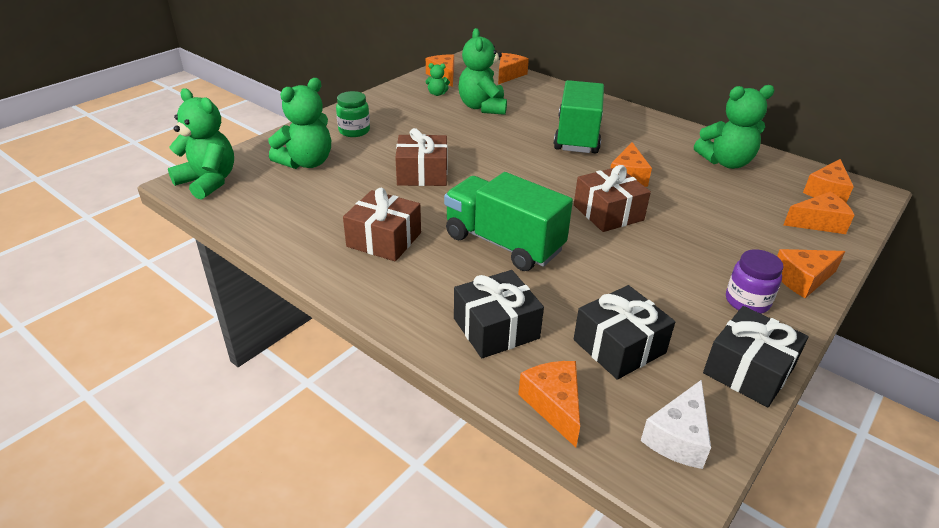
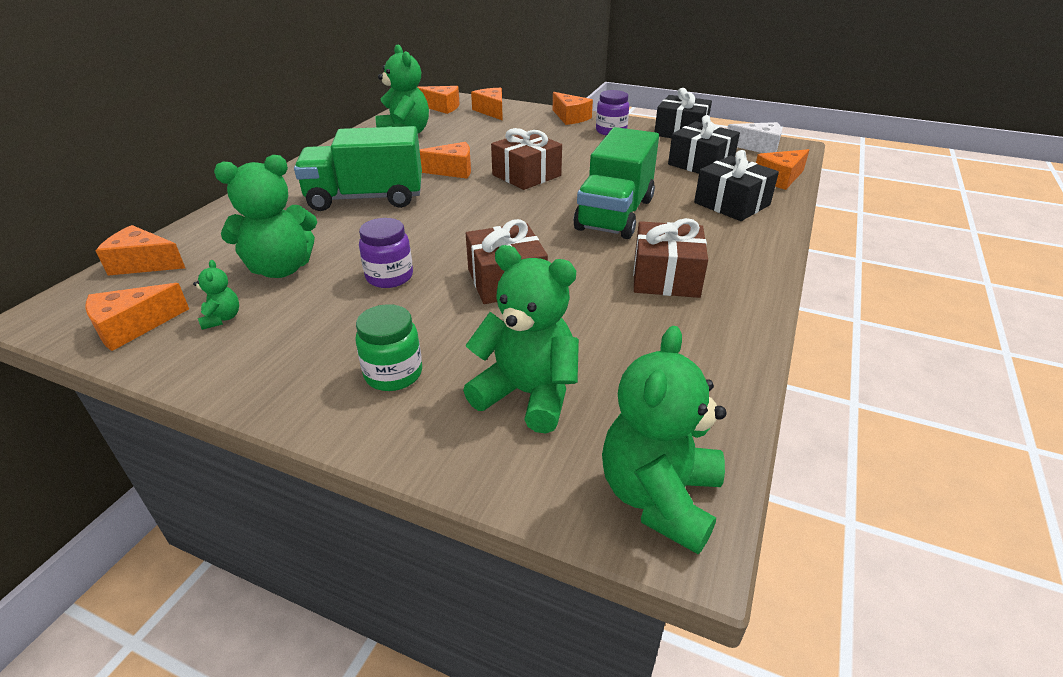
camera: 105 degrees left, 0 degrees up
(453, 137) = (389, 277): none -> purple jar

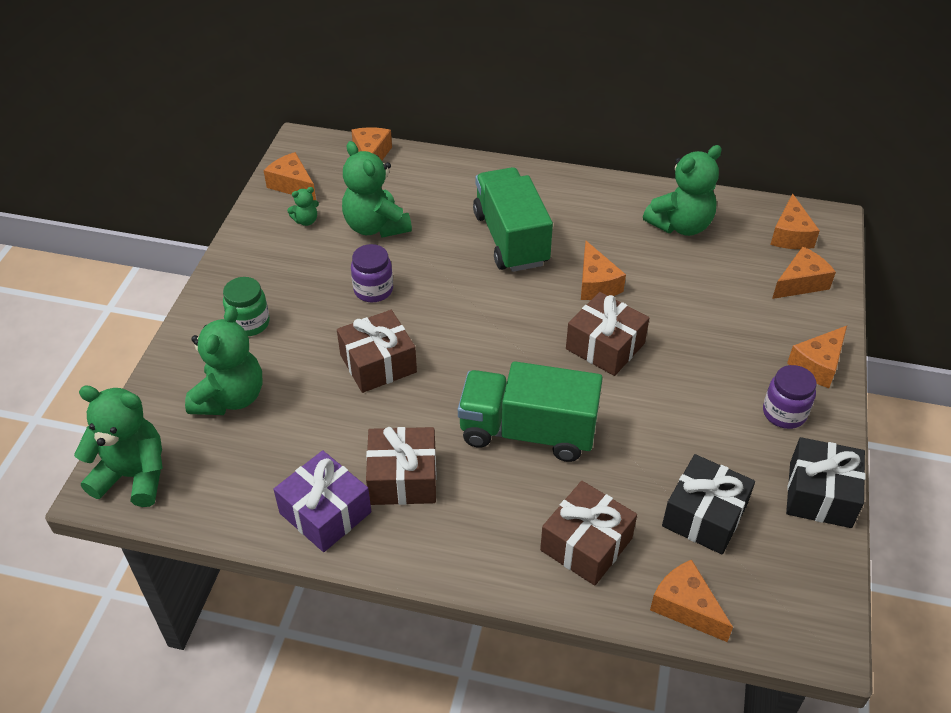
camera: 80 degrees right, 10 degrees up
(712, 325) = (325, 513): none -> purple gift
(732, 204) = (586, 544): black gift -> brown gift
(758, 147) = (799, 592): white cheese -> none

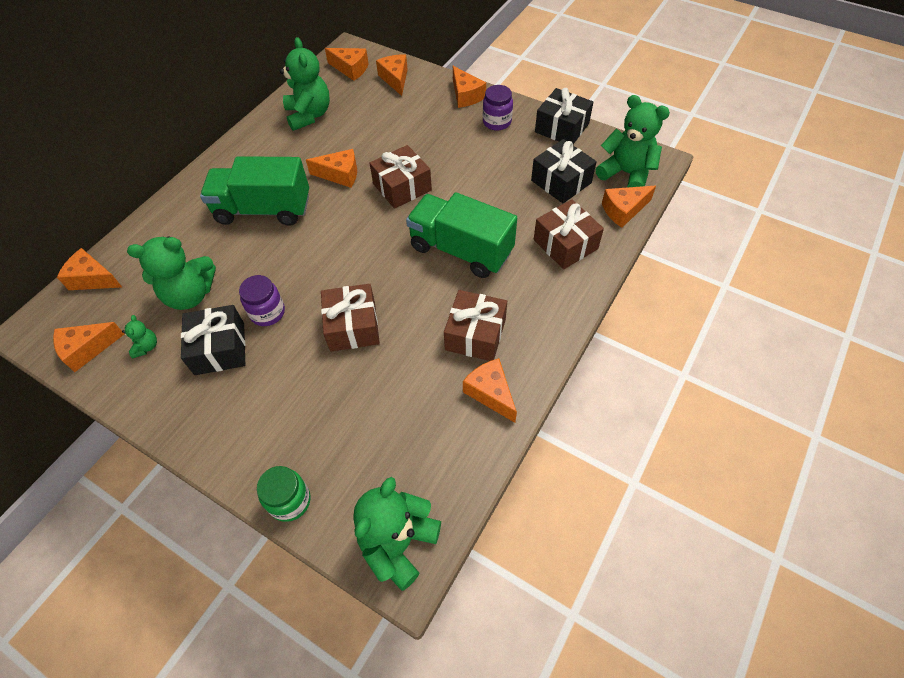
camera: 70 degrees left, 10 degrees up
(230, 398) = (340, 446): green teddy bear -> green teddy bear (626, 173)
(249, 323) = (255, 416): green jar -> green jar (290, 501)
(319, 271) = (220, 348): none -> black gift
(325, 513) = (490, 393): purple gift -> orange cheese
(527, 431) = (461, 250): green truck -> green truck turned 90 degrees clockwise

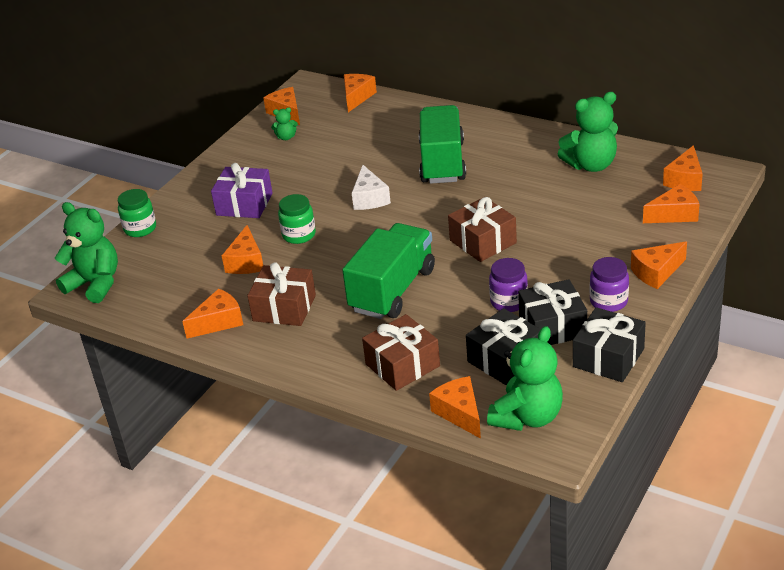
camera: 90 degrees right, 20 degrees down
(190, 295) = (338, 145): green teddy bear -> none
(220, 348) = (281, 171): black gift -> black gift (552, 327)
(267, 313) = (317, 187): purple jar -> purple jar (509, 302)
(275, 383) = (244, 204): none -> purple gift
(305, 267) = (369, 198): none -> white cheese
(340, 175) = (497, 199): orange cheese -> orange cheese (246, 262)
(353, 326) = (299, 235): brown gift -> green jar

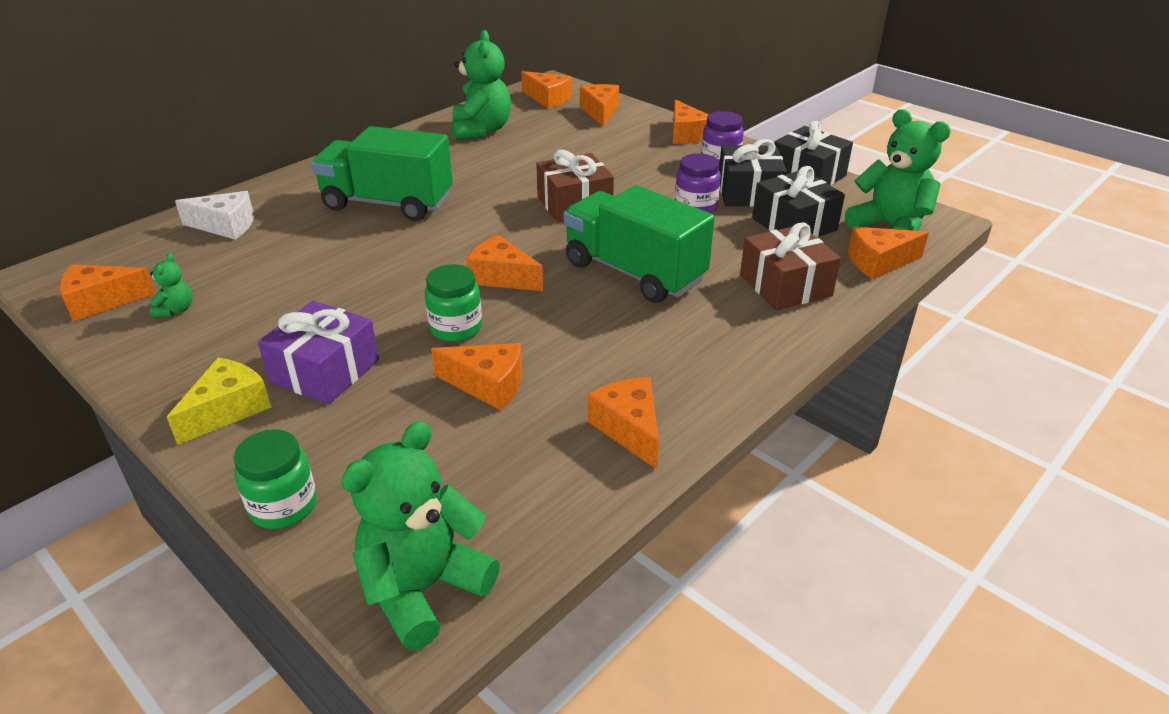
camera: 80 degrees left, 0 degrees up
(205, 187) = (228, 410): none -> yellow cheese
(284, 308) = (627, 361): brown gift -> none
(357, 97) = (147, 238): orange cheese -> orange cheese (502, 277)
(369, 198) = (417, 262): white cheese -> white cheese (226, 226)

